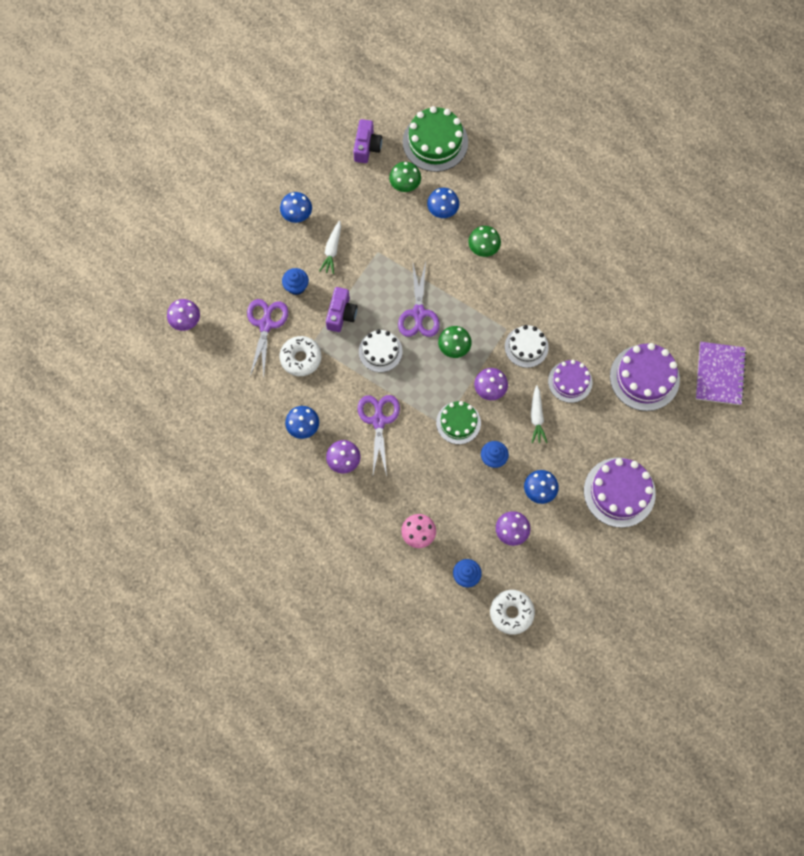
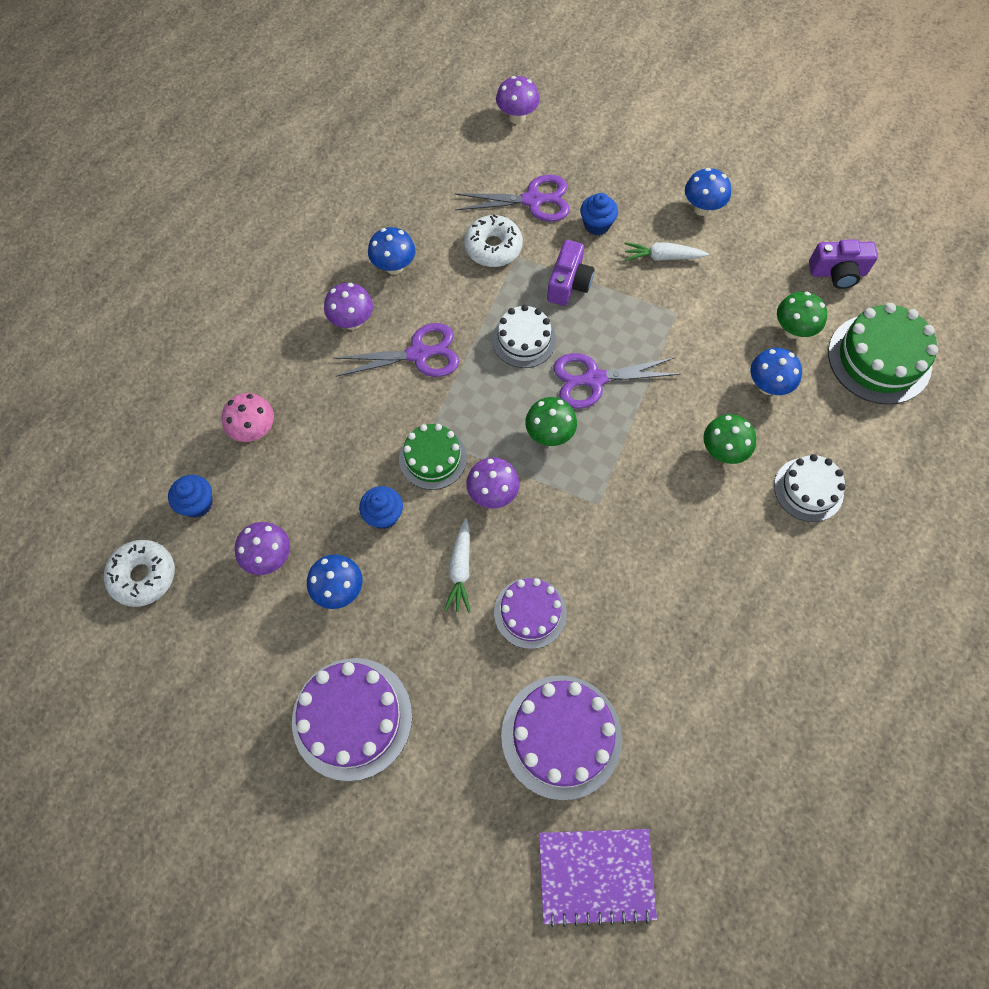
camera: 80 degrees right, 5 degrees down
(341, 314) = (569, 283): purple camera -> purple camera turned 75 degrees counterclockwise
(526, 347) = (575, 537): white cake -> white cake (808, 489)
(536, 417) = (460, 569): white carrot -> white carrot turned 75 degrees counterclockwise

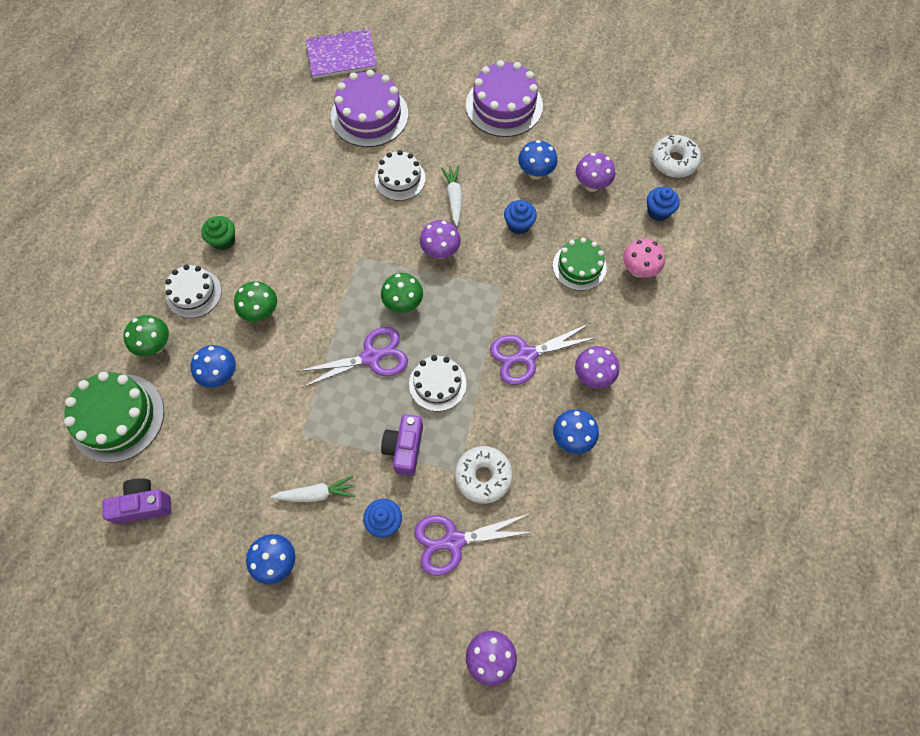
camera: 170 degrees right, 0 degrees up
(433, 458) = (492, 271): green cake -> green cake (579, 266)
(530, 613) = (400, 179): purple cake -> white cake
(775, 557) = (223, 241): none -> green cupcake
(792, 330) = (193, 433): green mushroom -> green mushroom (156, 346)

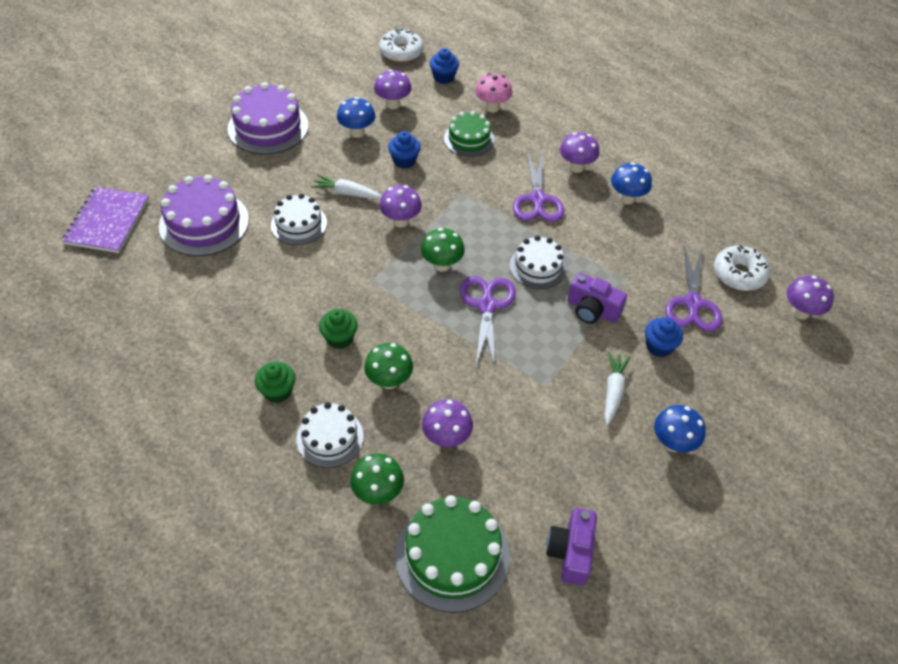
camera: 70 degrees left, 15 degrees down
(220, 375) = (446, 438): blue mushroom -> purple mushroom
(290, 260) = (339, 338): none -> green cupcake
(483, 476) = (640, 265): white donut -> white donut (739, 274)

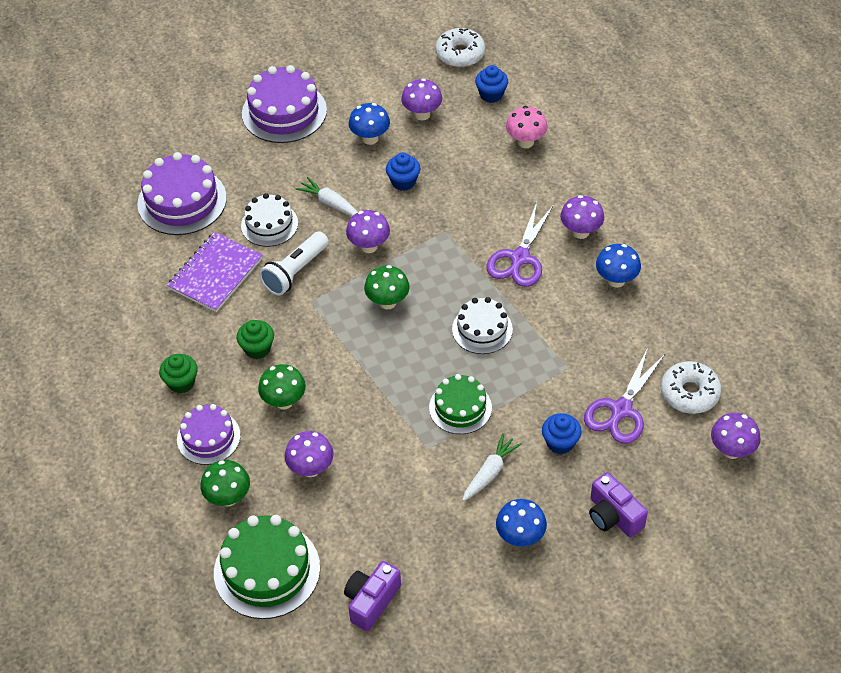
camera: 25 degrees right, 0 degrees up
(108, 221) = (96, 177): purple notebook -> purple notebook (215, 274)
(330, 437) = (208, 437): white cake -> purple cake
(343, 259) = (295, 272): none -> white flashlight
(469, 139) = (482, 173): green cake -> green cake (460, 408)
(487, 305) = (411, 355): purple scissors -> none
(592, 310) = (513, 388): purple camera -> purple camera (613, 516)

